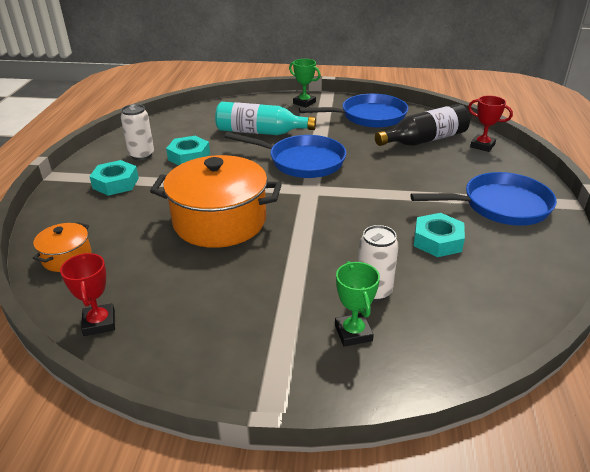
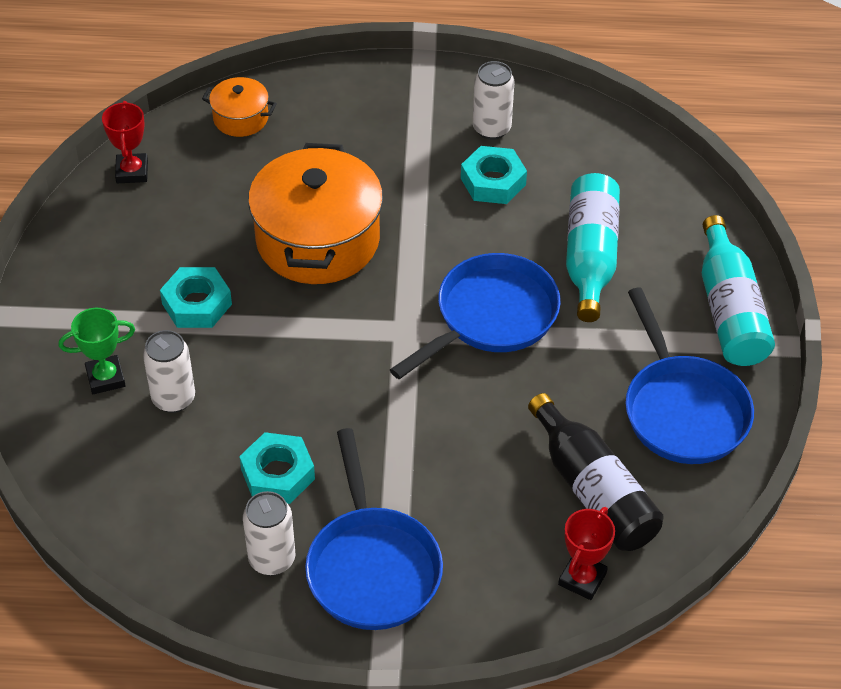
camera: 85 degrees right, 15 degrees up
(99, 323) = (132, 172): red trophy -> red trophy turned 75 degrees counterclockwise
(115, 183) = (407, 120): turquoise nut -> turquoise nut (197, 304)
(302, 161) = (491, 317): blue pan -> blue pan turned 150 degrees counterclockwise
(304, 103) = (729, 310): green trophy -> turquoise bottle
(509, 243) = (272, 559): none -> white can

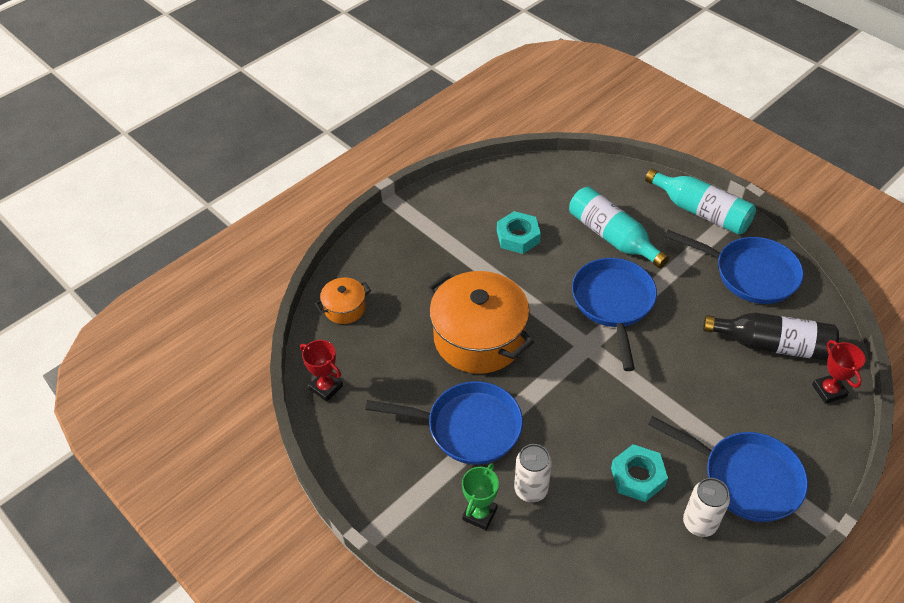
camera: 45 degrees left, 0 degrees up
(197, 304) = (467, 427): turquoise nut -> blue pan
(491, 129) = (479, 211): white can -> none

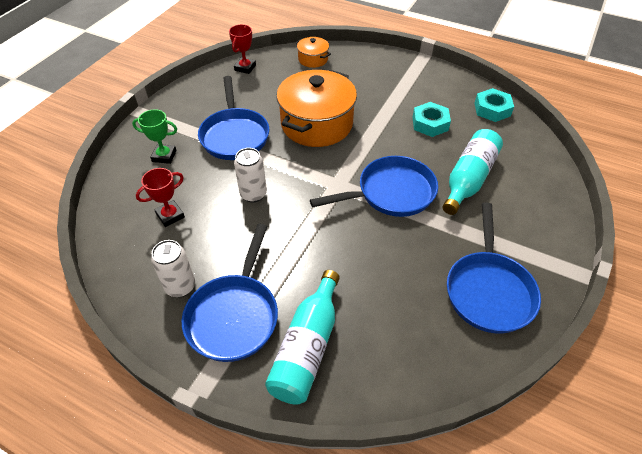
camera: 70 degrees right, 0 degrees up
(531, 489) = (190, 178): white can -> white can (253, 194)
(638, 477) = (216, 238): turquoise nut -> turquoise nut (492, 109)
(701, 212) = (547, 238): turquoise bottle -> turquoise bottle (307, 347)
(772, 345) = (402, 321): black bottle -> none
(829, 391) = (364, 380): red trophy -> red trophy (170, 216)

